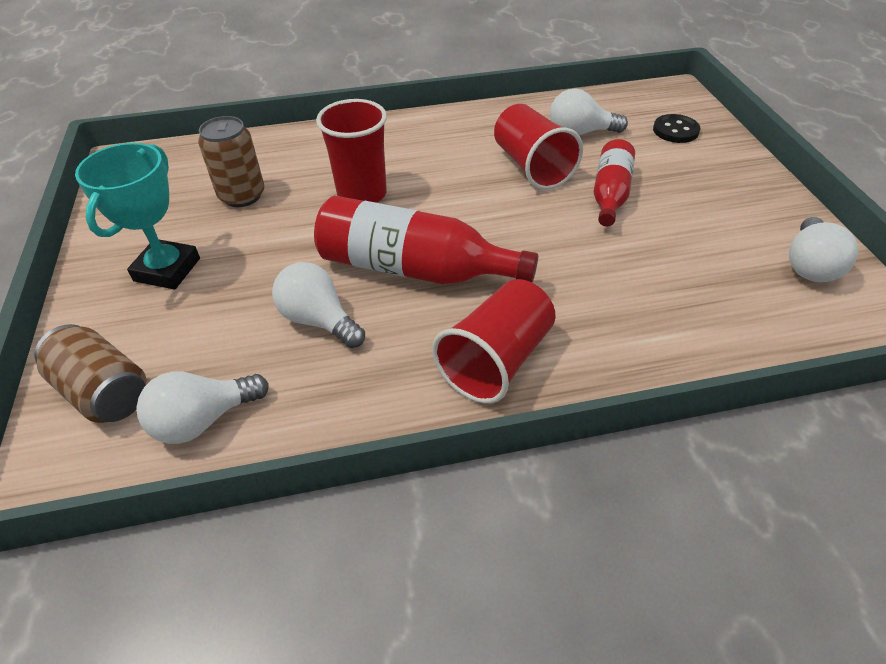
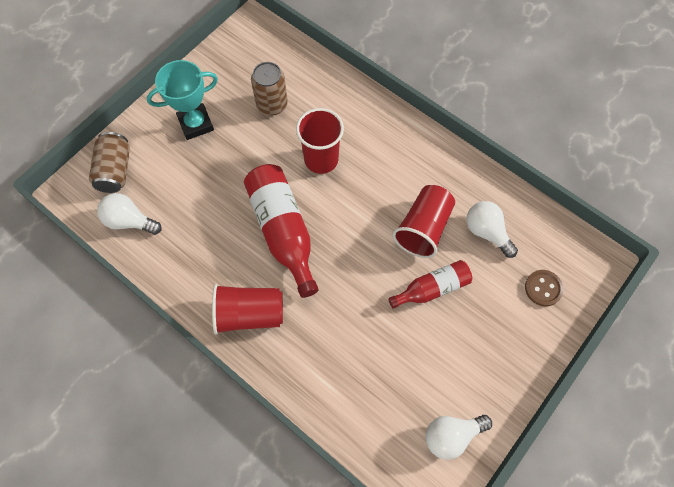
camera: 50 degrees right, 20 degrees up
(319, 320) = (215, 217): white light bulb -> none
(675, 130) = (543, 288): black button -> brown button

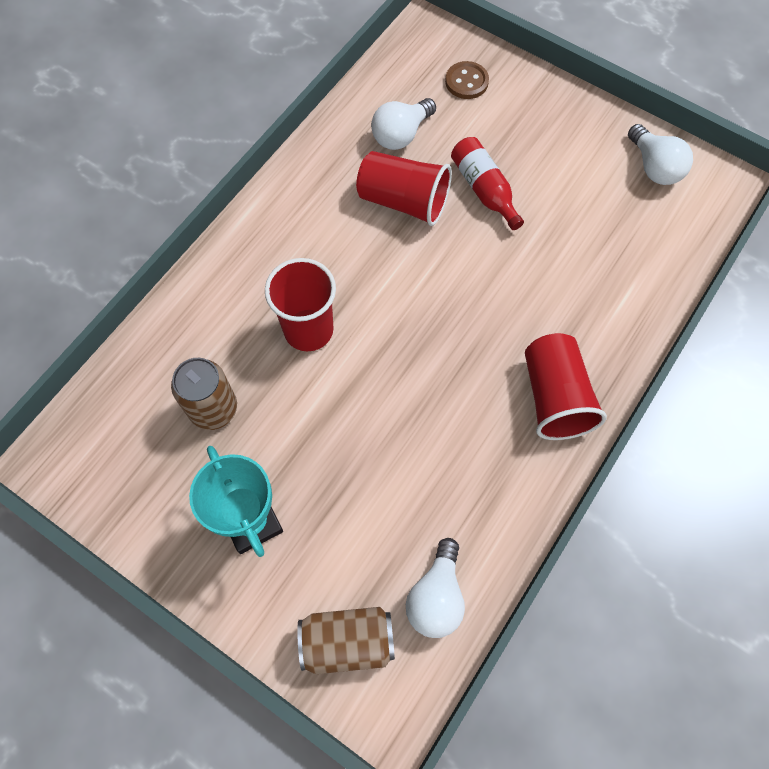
camera: 95 degrees left, 0 degrees up
(283, 231) = (427, 368): red bottle -> none

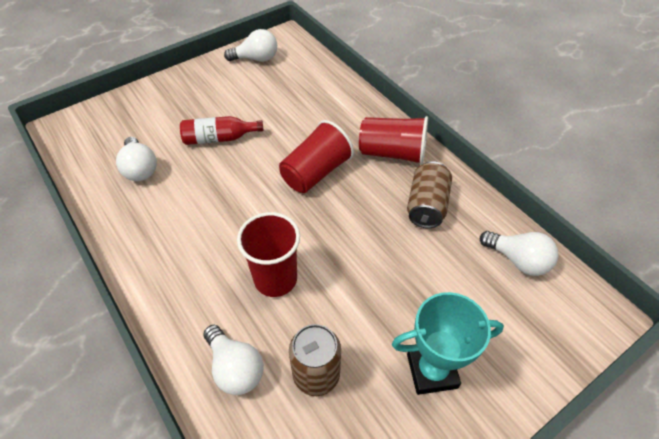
camera: 70 degrees left, 15 degrees down
(198, 333) = (235, 368): none -> white light bulb
(347, 642) = (544, 327): brown can -> brown can (426, 206)
(403, 201) = (199, 185): red cup -> red cup (316, 172)
(466, 82) = (124, 120): brown button -> none

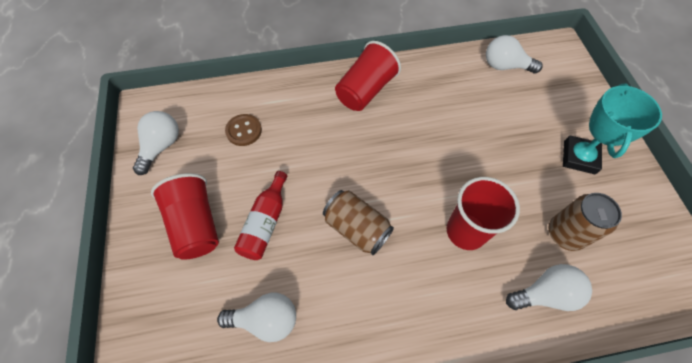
camera: 65 degrees left, 10 degrees up
(296, 94) = (244, 131): none -> brown button
(316, 172) = (359, 155): red cup -> red cup (196, 224)
(426, 206) = (433, 94): brown can -> brown can (356, 228)
(518, 260) = (505, 66): white light bulb -> white light bulb turned 135 degrees counterclockwise

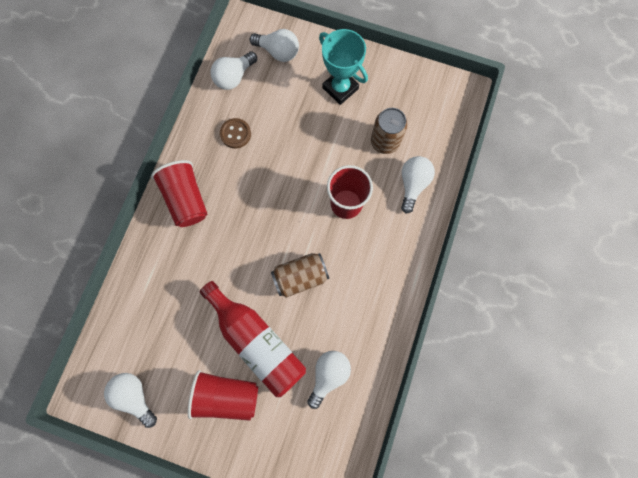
camera: 60 degrees left, 15 degrees up
(244, 131) = (163, 319): brown button -> brown button (235, 134)
(265, 223) = (257, 341): red bottle -> red bottle, size x1.67
(561, 86) = (278, 52): none -> white light bulb

